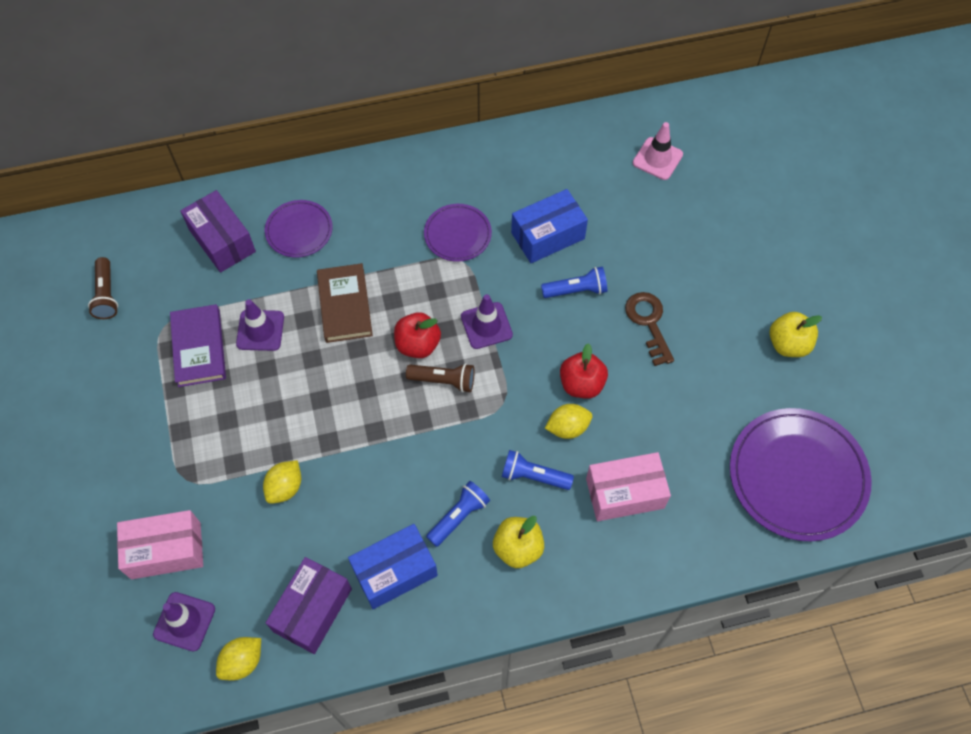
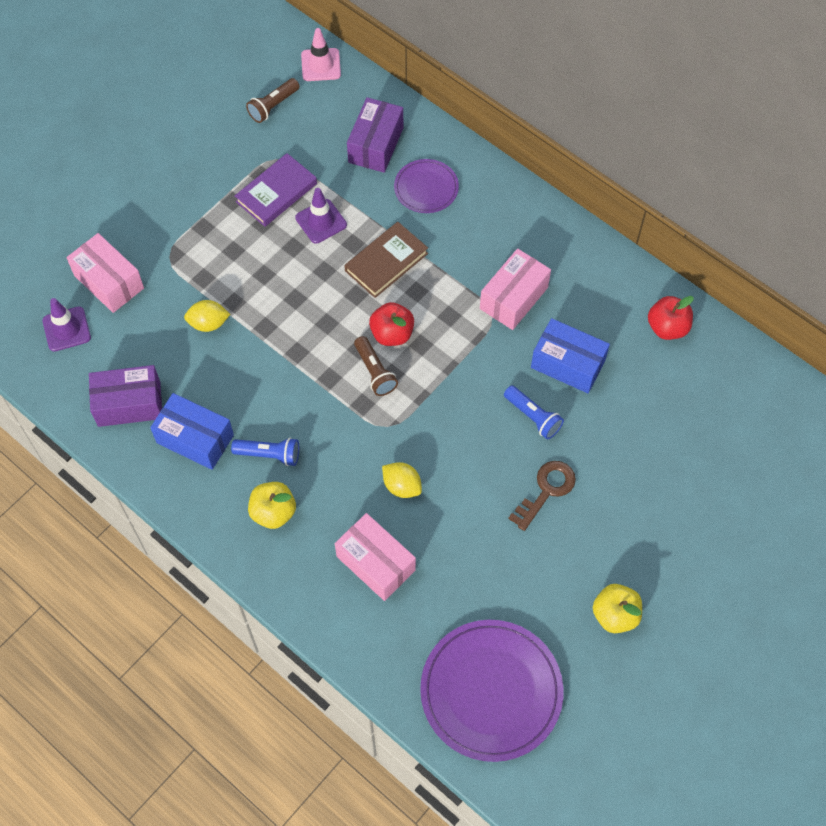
camera: 55 degrees right, 0 degrees up
(242, 661) = (62, 385): yellow lemon -> none
(457, 234) = (514, 298): purple plate -> pink box
(486, 325) = (447, 371): purple traffic cone -> none
(533, 476) = (341, 486): blue flashlight -> none
(581, 384) = (449, 473): red apple -> red apple (667, 327)
(657, 159) = (718, 402): pink traffic cone -> pink traffic cone (321, 65)

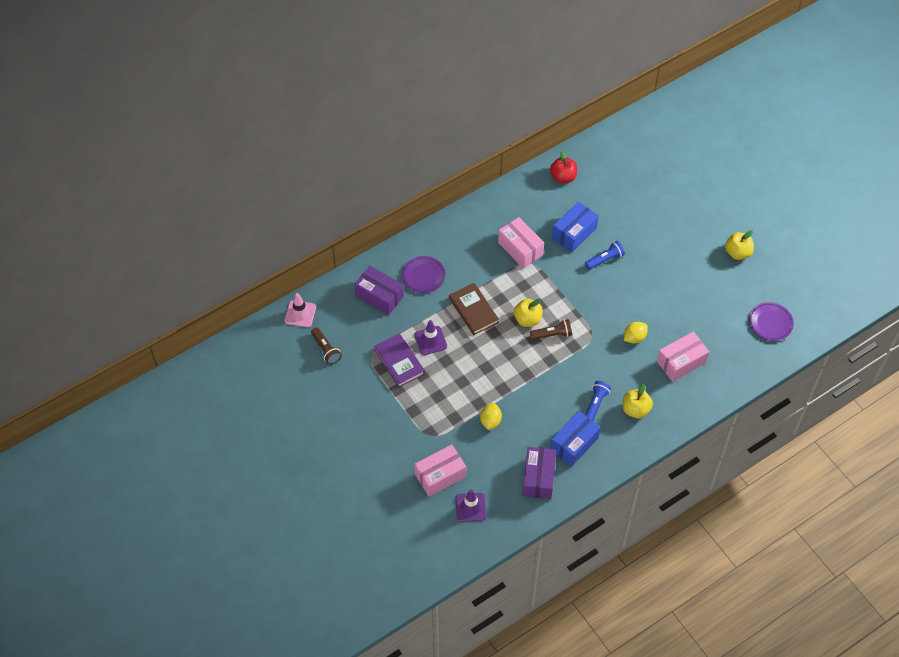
camera: 75 degrees left, 5 degrees down
(392, 334) = (527, 319): red apple -> yellow apple
(491, 691) = (770, 323): purple plate -> purple plate, size x0.54
(546, 490) = (654, 265): brown key -> none

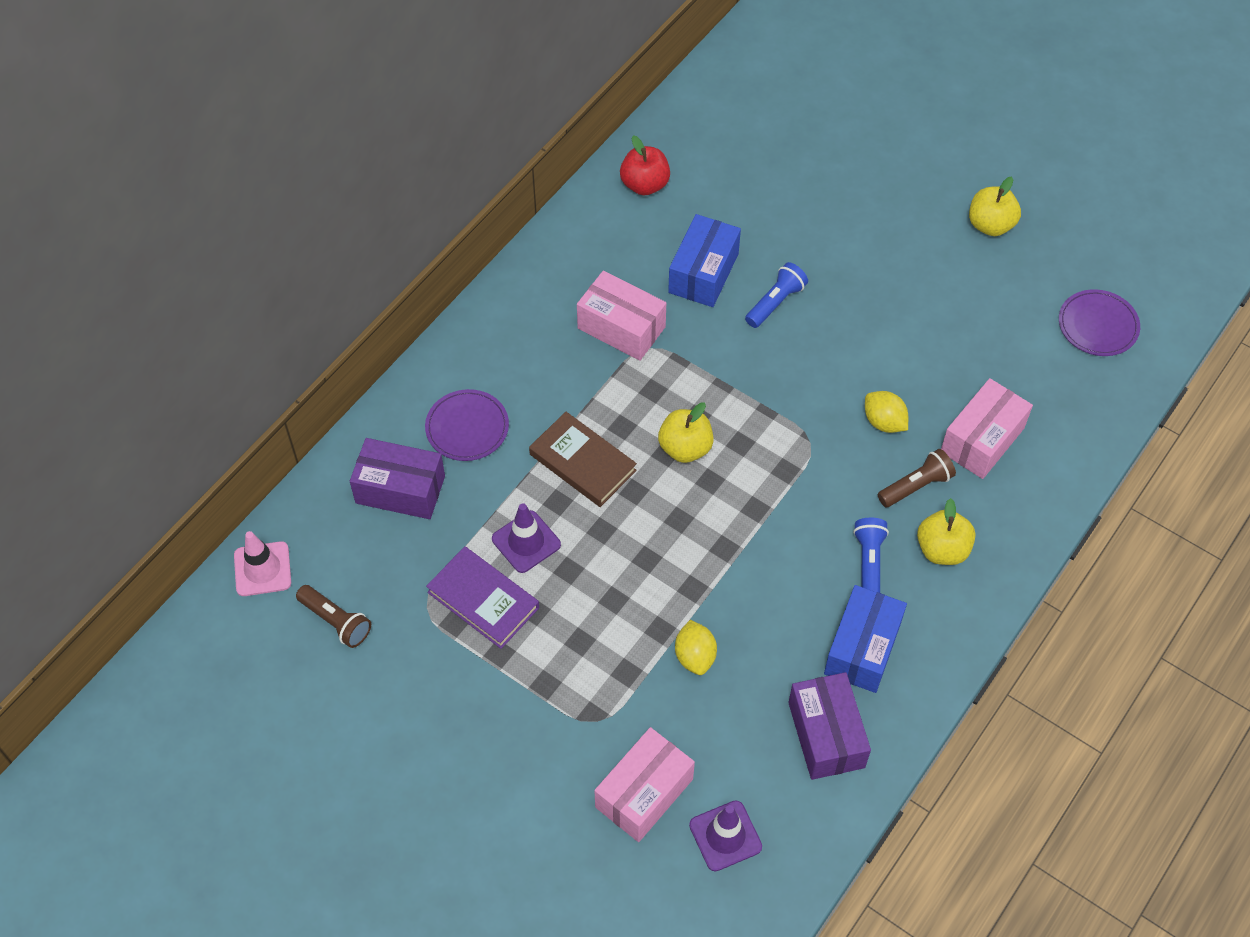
camera: 20 degrees left, 0 degrees up
(552, 334) = (740, 461): brown flashlight -> brown flashlight (916, 486)
(634, 337) = (884, 422): yellow lemon -> yellow lemon turned 75 degrees counterclockwise

